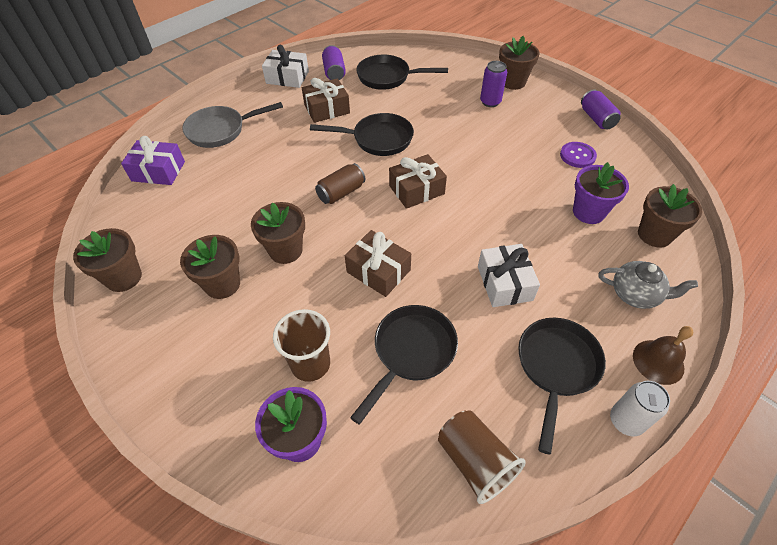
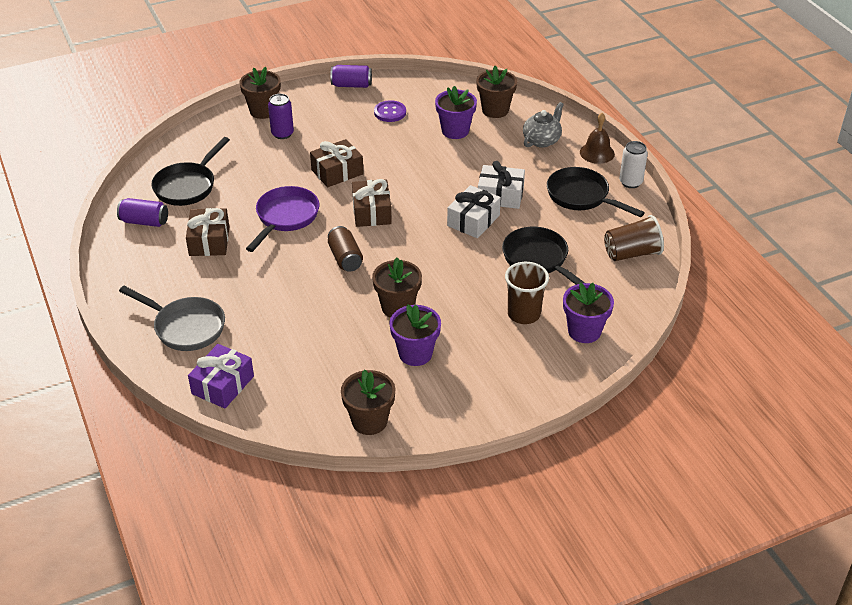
camera: 70 degrees left, 10 degrees down
(221, 130) = (185, 327): grey pan -> grey pan turned 60 degrees counterclockwise
(222, 284) = (415, 353): brown flower pot -> purple flower pot
(287, 77) = (123, 259): white gift -> white gift (473, 220)
(378, 139) = (285, 218): black pan -> purple pan
(378, 271) = (452, 257): brown gift -> brown gift (337, 172)

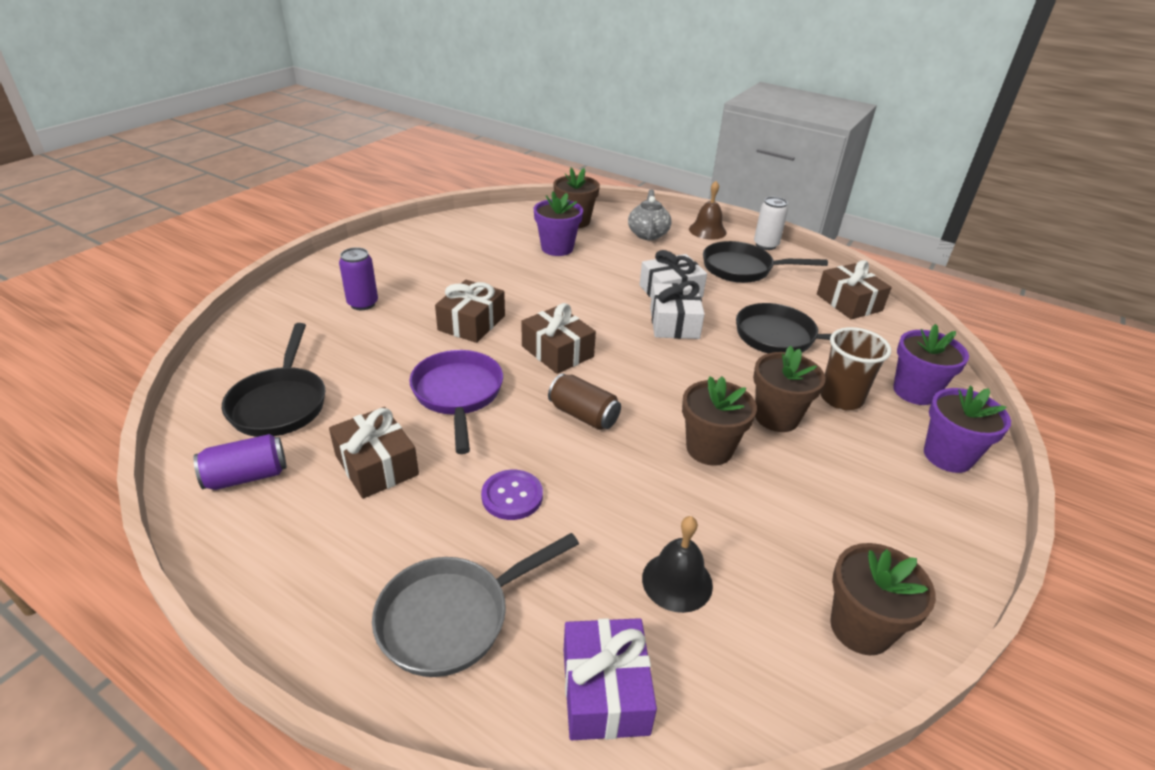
camera: 35 degrees left, 5 degrees down
(185, 327) = (453, 617): grey pan -> grey pan turned 150 degrees clockwise
(263, 111) = (315, 287): brown flower pot -> brown flower pot (776, 417)
(302, 360) = (677, 581): none -> black bell
(351, 85) = (401, 237): purple can -> none
(390, 112) = (470, 250): purple button -> purple button (512, 496)
(415, 353) = (796, 498): purple flower pot -> purple flower pot (947, 456)
(631, 253) = (849, 302): brown cup -> brown gift

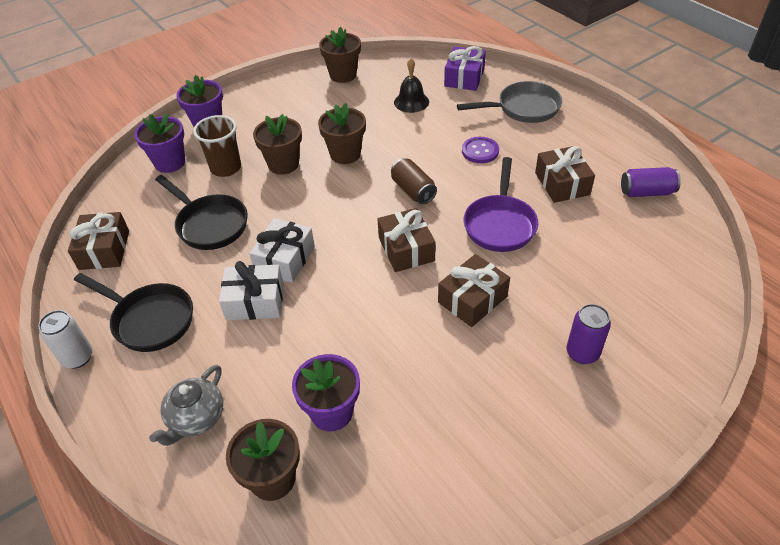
camera: 155 degrees left, 10 degrees up
(280, 403) = (639, 243): black pan -> none
(707, 230) = (114, 407): brown bell -> none

